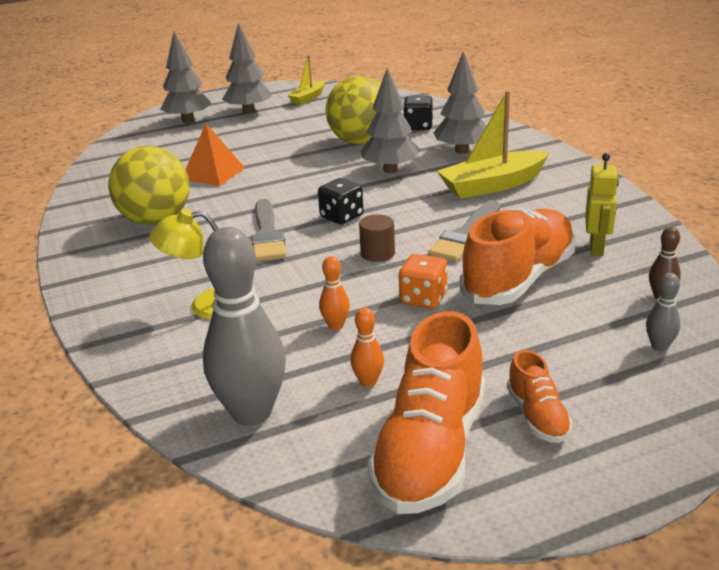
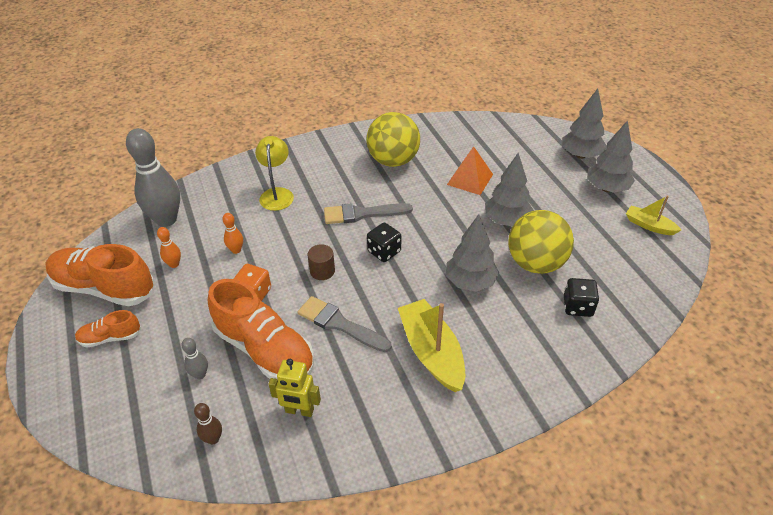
camera: 90 degrees right, 15 degrees up
(462, 151) = (513, 336): grey tree -> grey tree (506, 221)
(659, 346) = (151, 419): grey bowling pin -> grey bowling pin (200, 374)

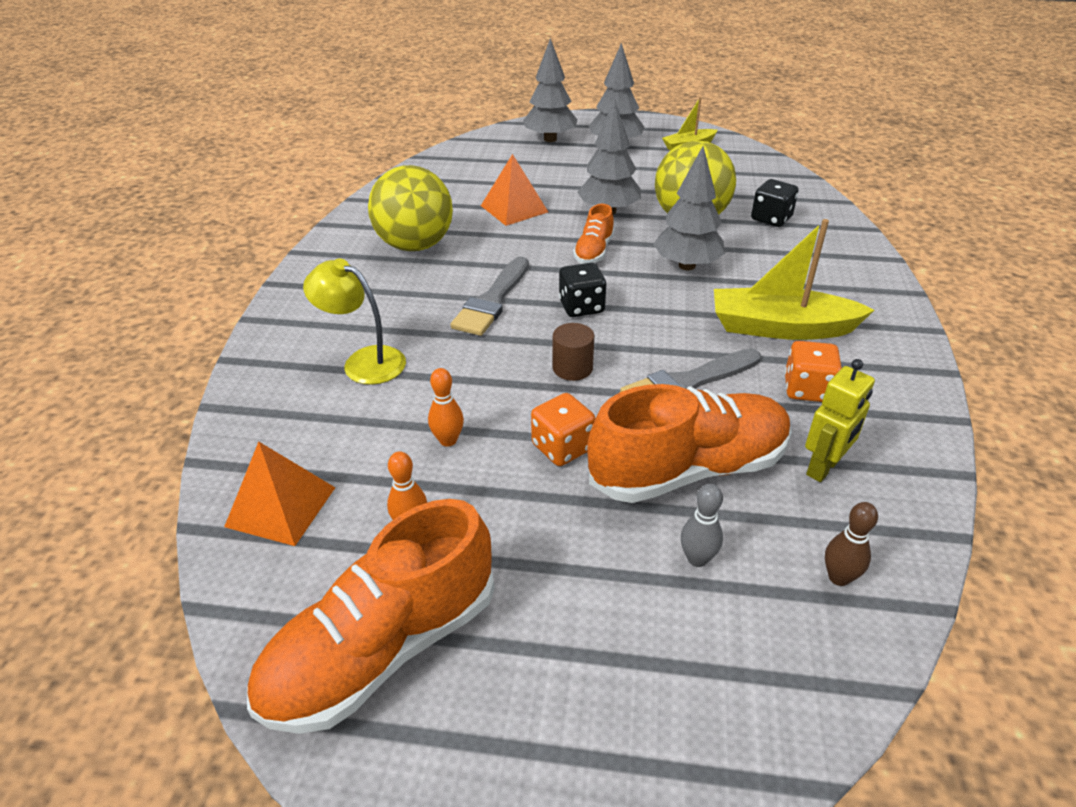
camera: 60 degrees left, 5 degrees down
(110, 337) = (528, 669): orange shoe -> orange shoe (594, 251)
(166, 219) = (281, 507): grey bowling pin -> orange pyramid
(371, 384) = (807, 389): none -> orange dice

